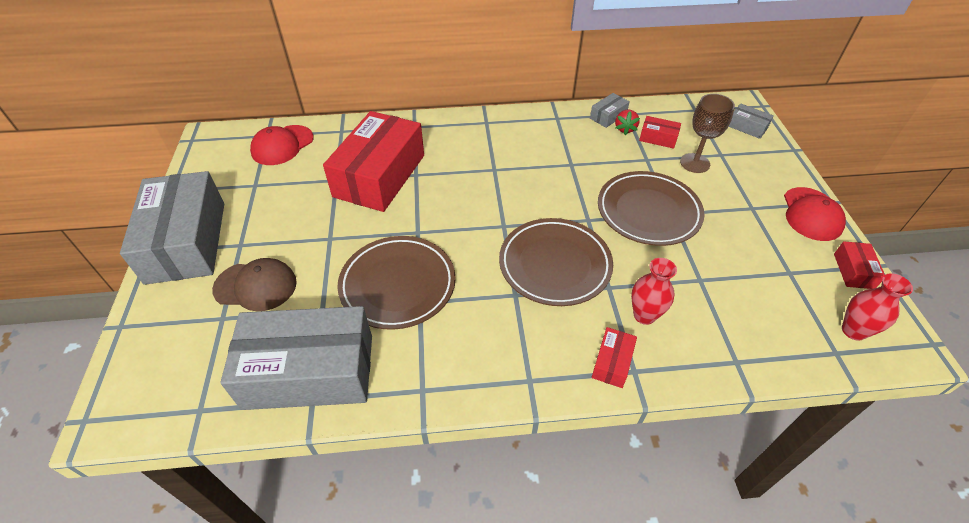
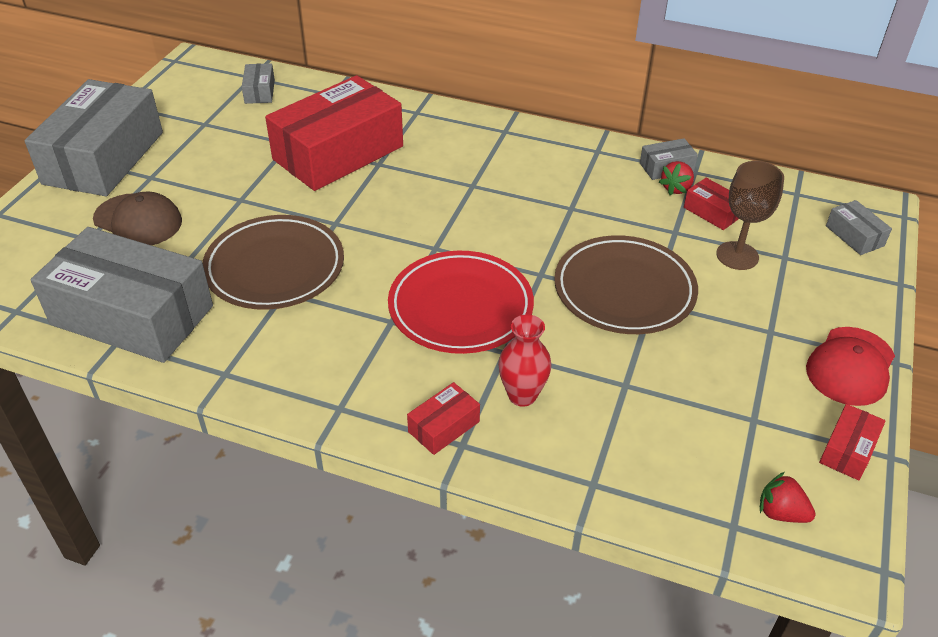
camera: 25 degrees right, 5 degrees down
(282, 145) = (259, 91): red cap -> grey box
(555, 265) = (460, 307): brown plate -> red plate
(853, 331) = (780, 513): red vase -> red strawberry

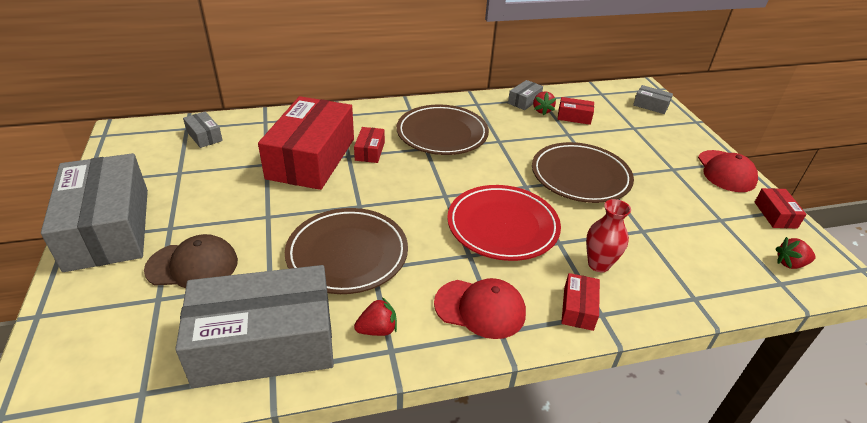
camera: 35 degrees left, 5 degrees down
(231, 350) = (377, 329): none -> red strawberry
(344, 377) = (480, 308): none -> red cap
(406, 167) = (370, 151): none -> red box
(510, 175) = (442, 134): none -> brown plate
(737, 256) = (612, 135): brown goblet -> none

